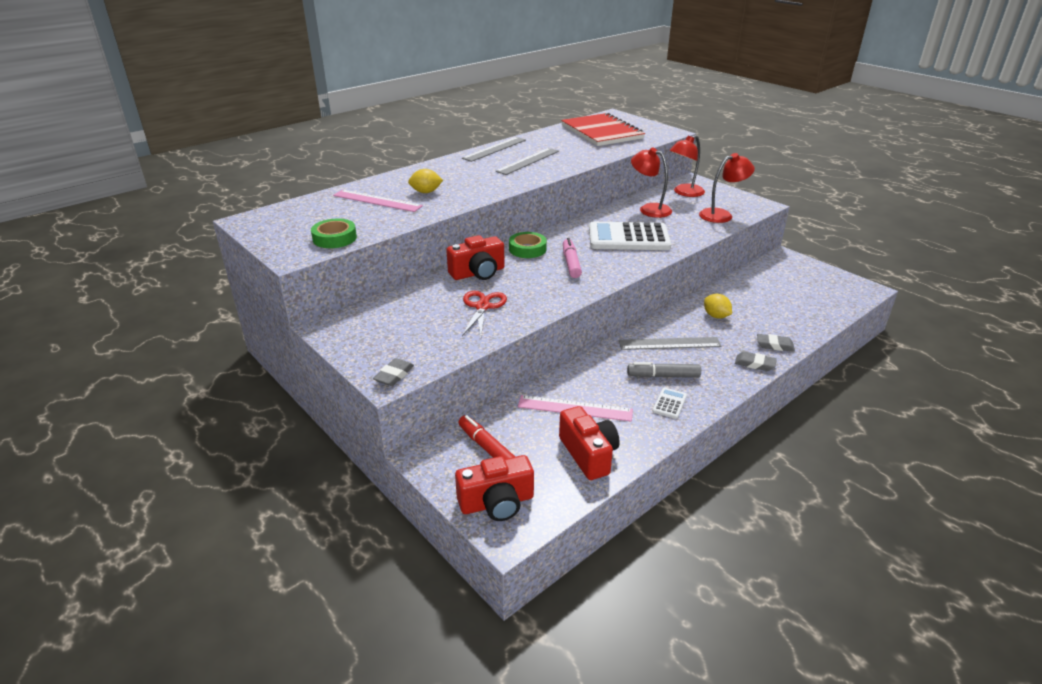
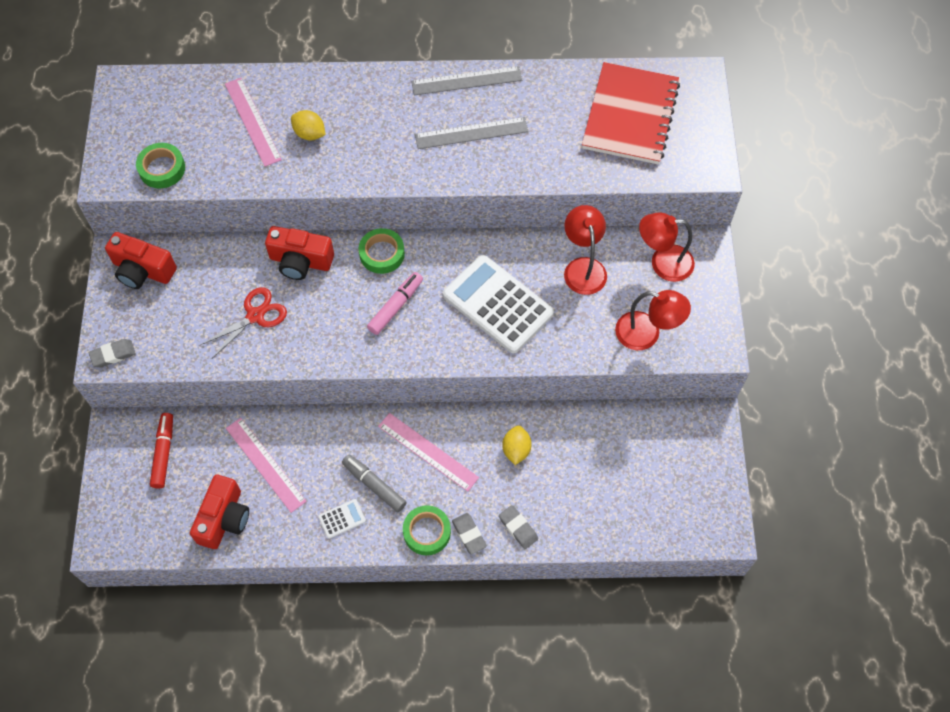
camera: 40 degrees right, 30 degrees up
(497, 503) = (120, 510): red camera -> red camera (143, 270)
(669, 344) = (427, 452): grey ruler -> pink ruler
(730, 377) = (427, 532): none -> green tape

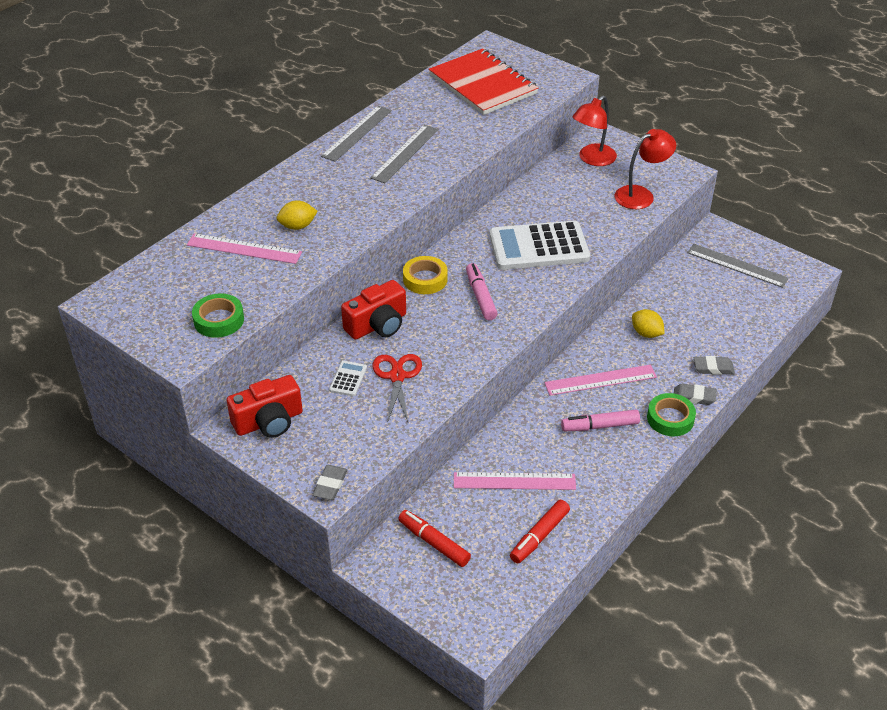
camera: 50 degrees left, 20 degrees down
(224, 518) = (539, 536): red camera -> red marker
(342, 519) = (611, 461): white calculator -> white calculator (348, 379)
(374, 485) = (600, 426): grey marker -> pink marker
(382, 254) = (425, 279): green tape -> yellow tape
(583, 267) = (555, 193): red lamp -> none
(677, 466) = (737, 265): none -> grey ruler

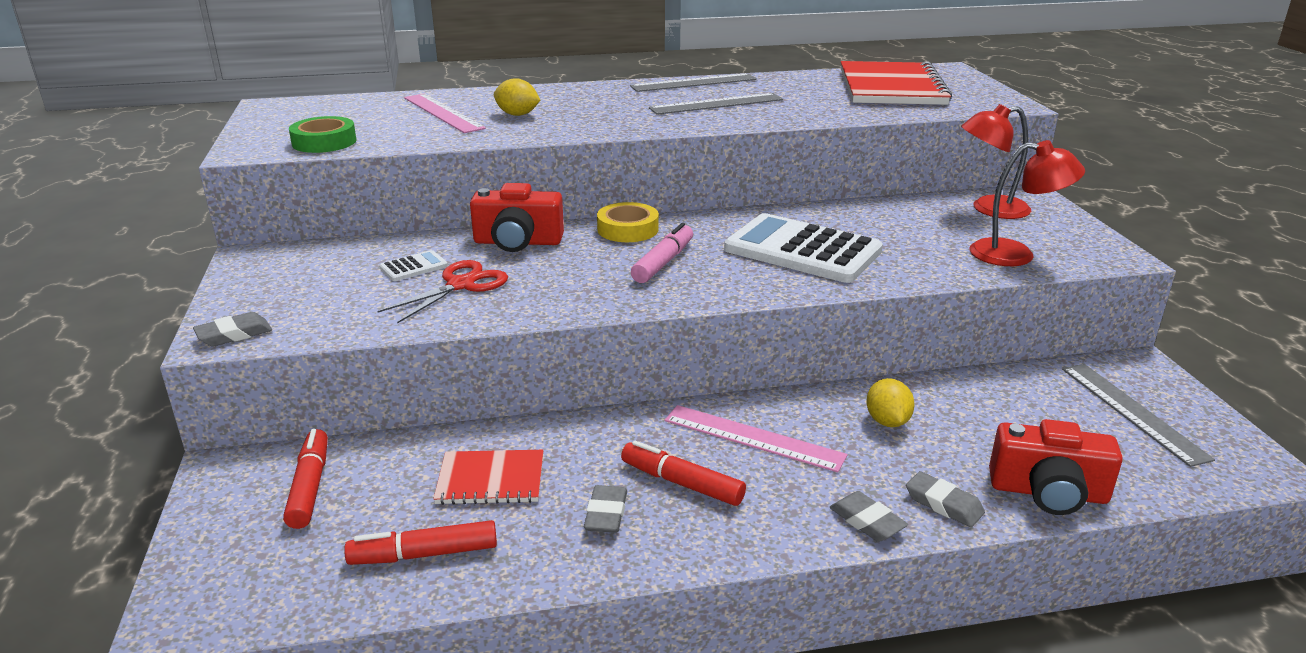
camera: 40 degrees right, 15 degrees down
(269, 421) = (288, 265): red camera -> red camera (1048, 492)
(514, 481) = (491, 480): pink ruler -> red notebook
(588, 464) = (606, 514): none -> grey eraser
(600, 426) = (682, 483): pink marker -> red marker
(670, 418) = (794, 527): green tape -> none

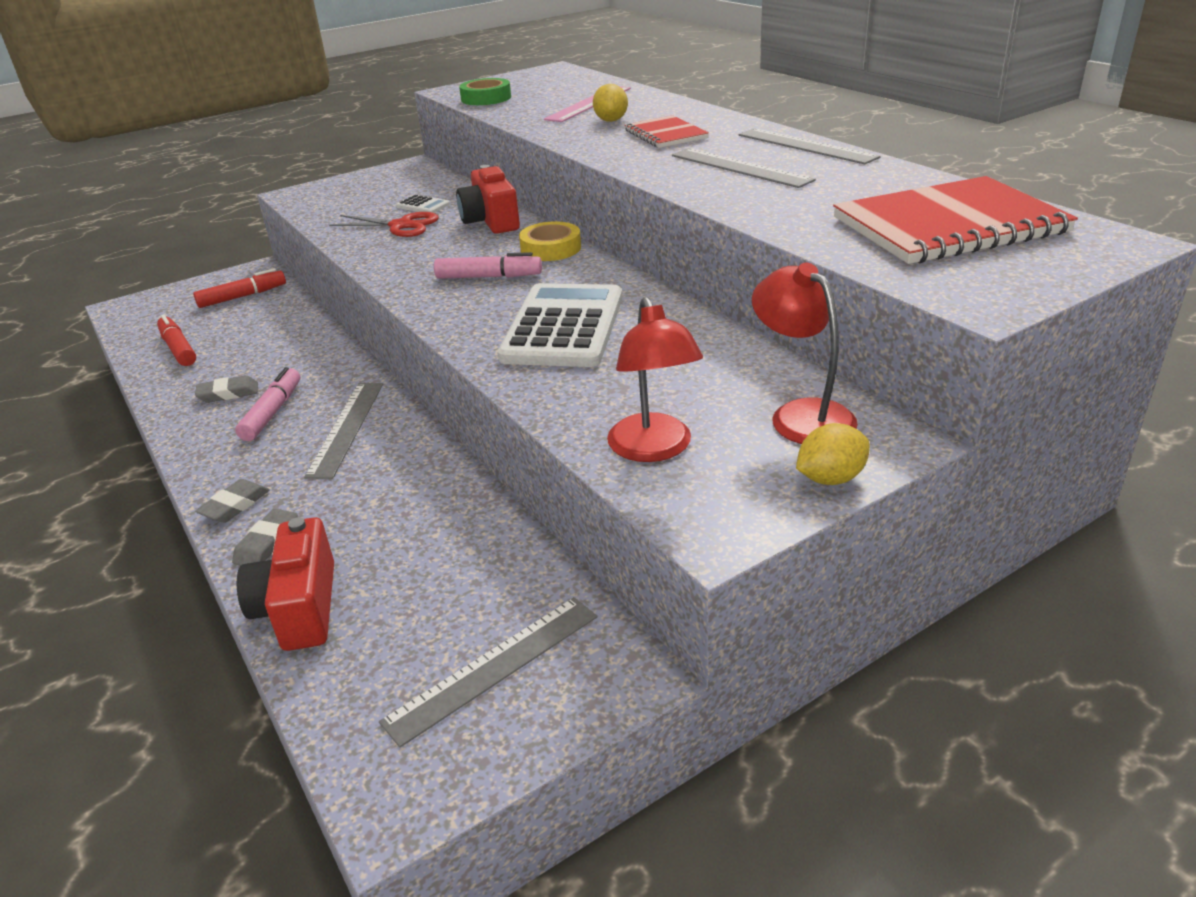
camera: 70 degrees right, 5 degrees up
(234, 334) = (299, 195): grey eraser -> none
(491, 480) = (261, 344): red notebook -> red notebook (665, 134)
(682, 483) = (272, 412): red marker -> pink marker
(753, 438) = (346, 428): pink ruler -> grey ruler
(887, 421) = (399, 490): yellow lemon -> yellow lemon (830, 478)

